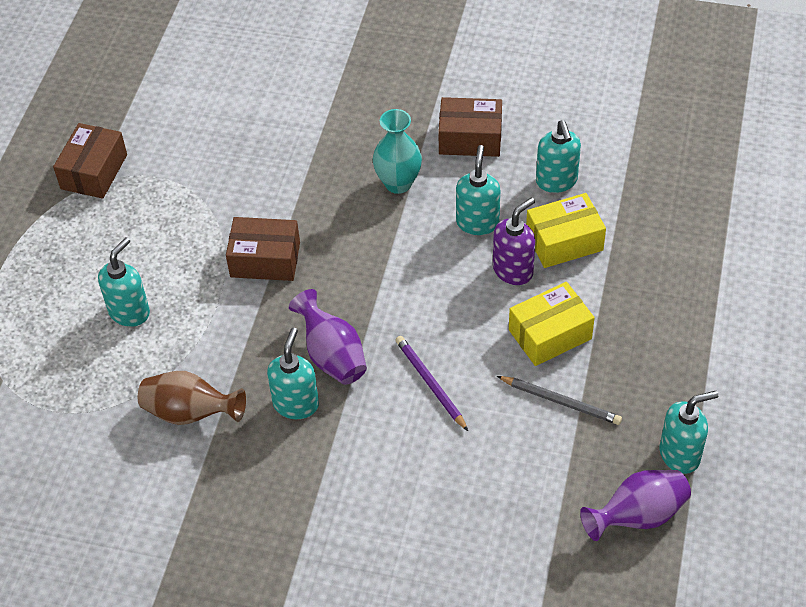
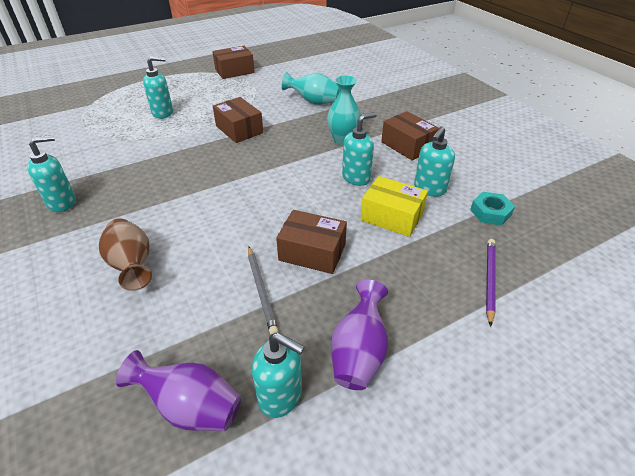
camera: 45 degrees right, 10 degrees down
(190, 413) = (113, 157): brown vase -> brown vase (132, 265)
(283, 149) = (313, 102): none -> turquoise vase
(296, 404) = (150, 185): turquoise soap dispenser -> turquoise soap dispenser (62, 202)
(332, 355) = (198, 179): purple vase -> purple vase (359, 352)
(430, 384) = (215, 224): purple pencil -> purple pencil (489, 280)
(513, 270) = (341, 209): purple soap dispenser -> none
(550, 334) = (312, 252): yellow box -> brown box
(633, 167) = (490, 212): none -> turquoise nut

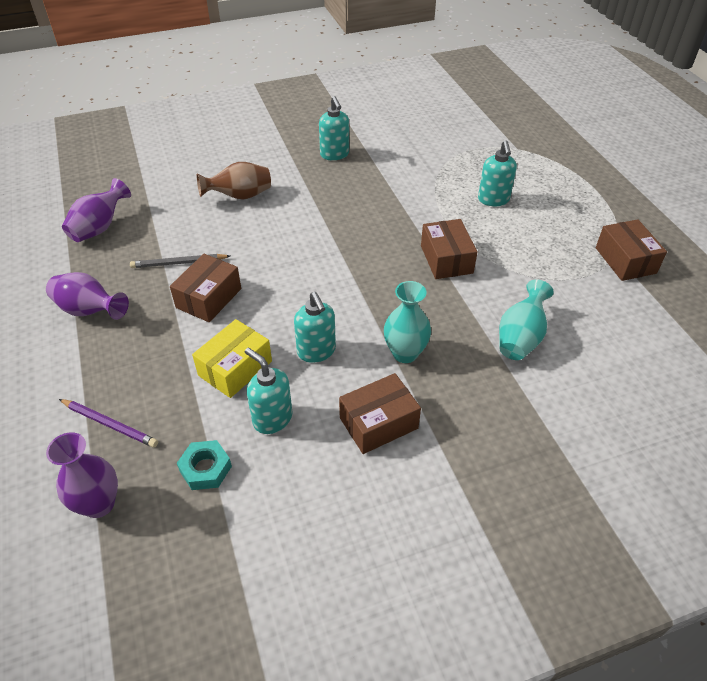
camera: 100 degrees right, 5 degrees up
(239, 129) = (446, 259): brown box -> brown box turned 75 degrees counterclockwise
(281, 396) = (81, 266): turquoise soap dispenser -> none
(559, 262) = (99, 504): none -> purple vase

